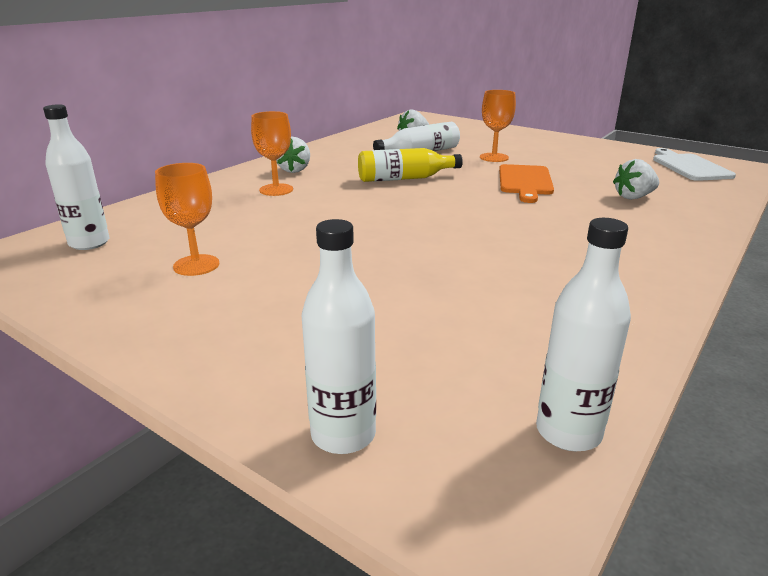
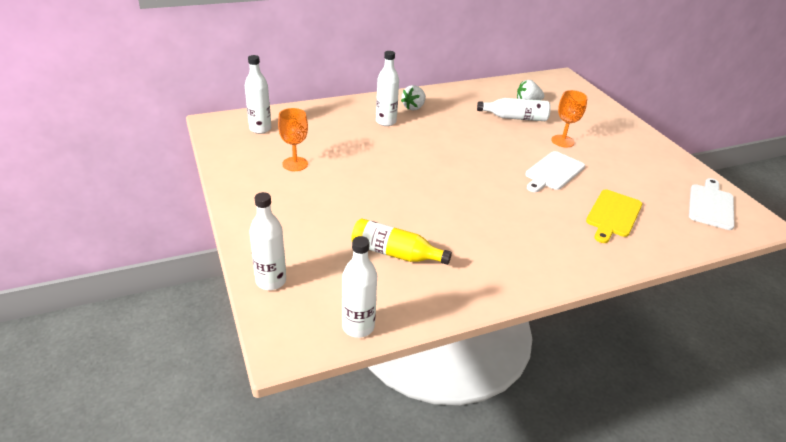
camera: 30 degrees right, 10 degrees up
(276, 190) = (386, 122): orange goblet -> white bottle
(404, 178) = (474, 139): yellow bottle -> yellow bottle (395, 253)
(525, 182) = (553, 172): orange cutting board -> white cutting board
(633, 197) = (613, 215): white strawberry -> yellow cutting board

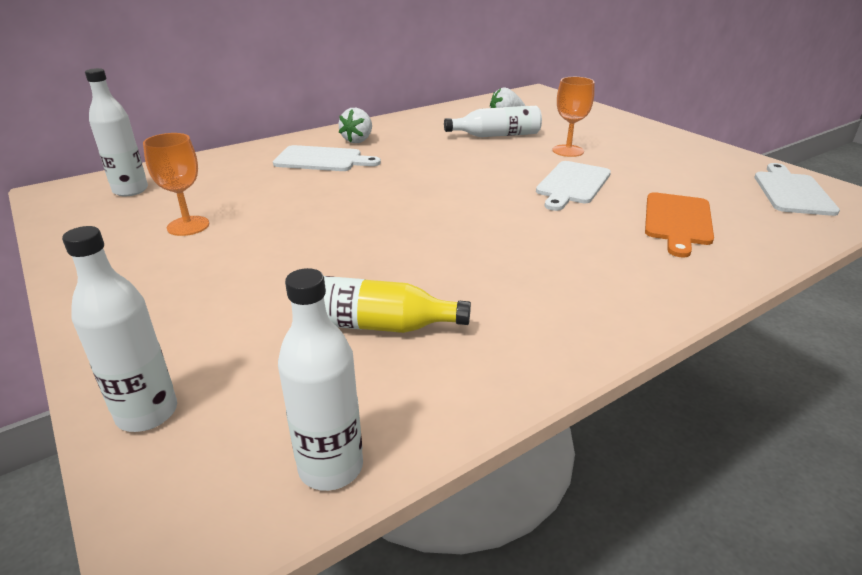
camera: 10 degrees left, 5 degrees down
(386, 122) = (322, 159): white bottle -> white cutting board
(613, 215) = (678, 221): yellow cutting board -> orange cutting board

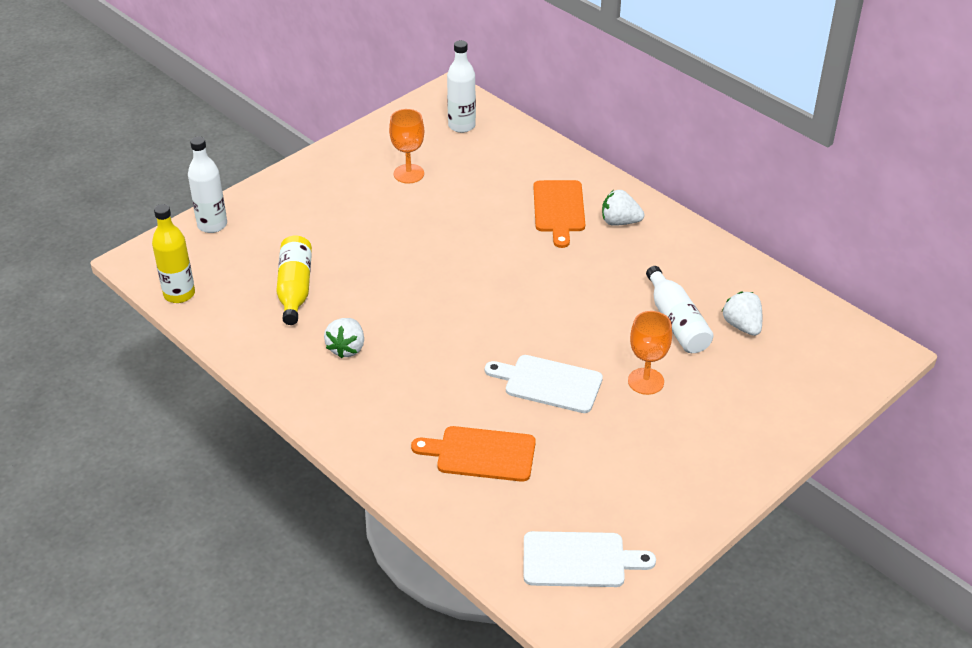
camera: 80 degrees right, 10 degrees up
(322, 159) = (559, 209): white cutting board -> orange cutting board
(331, 467) = (179, 294): white bottle -> yellow bottle
(511, 288) = (347, 348): none -> white strawberry

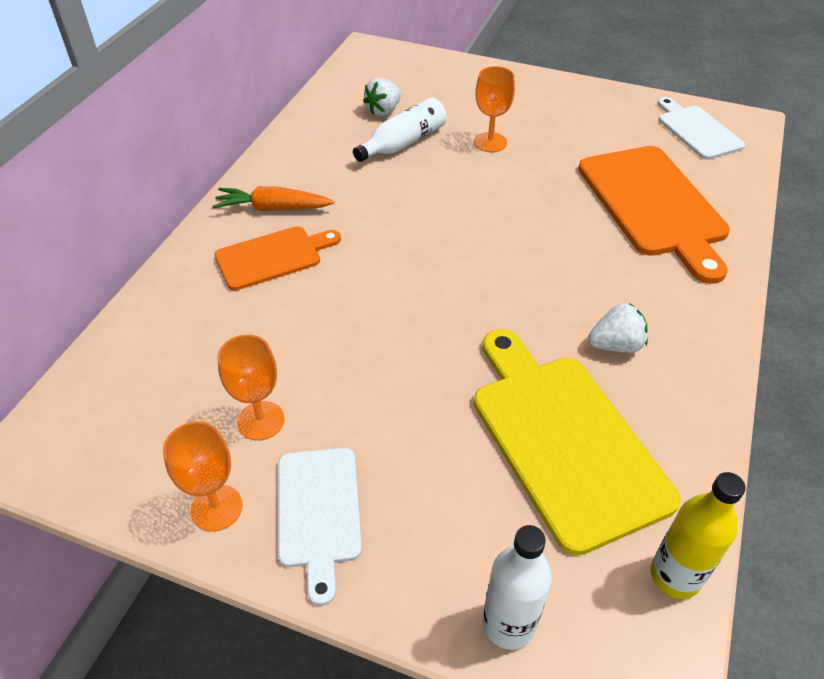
camera: 115 degrees left, 5 degrees up
(295, 288) = (563, 440): yellow bottle -> yellow cutting board
(361, 148) = (216, 508): none -> orange goblet
(461, 126) = (118, 405): white bottle -> none
(481, 454) = (654, 205): orange cutting board -> orange cutting board, size x1.72
(548, 383) = (539, 192): white cutting board -> white cutting board (319, 512)
(620, 222) = (273, 208): white strawberry -> orange carrot

